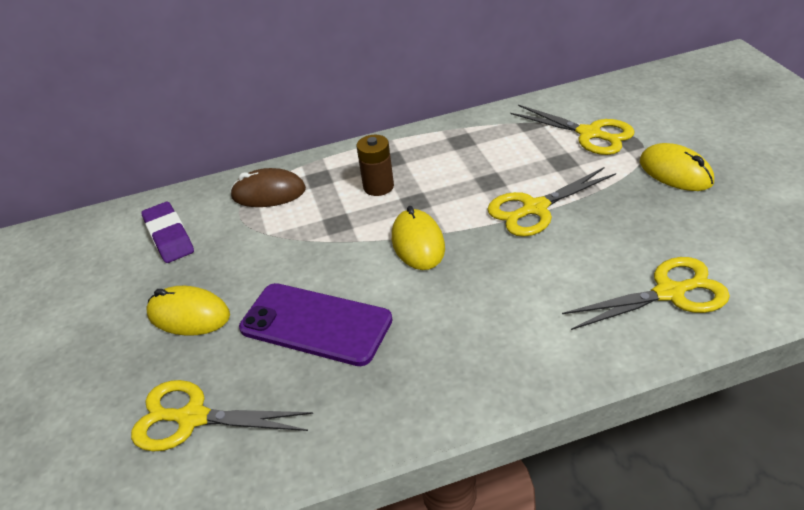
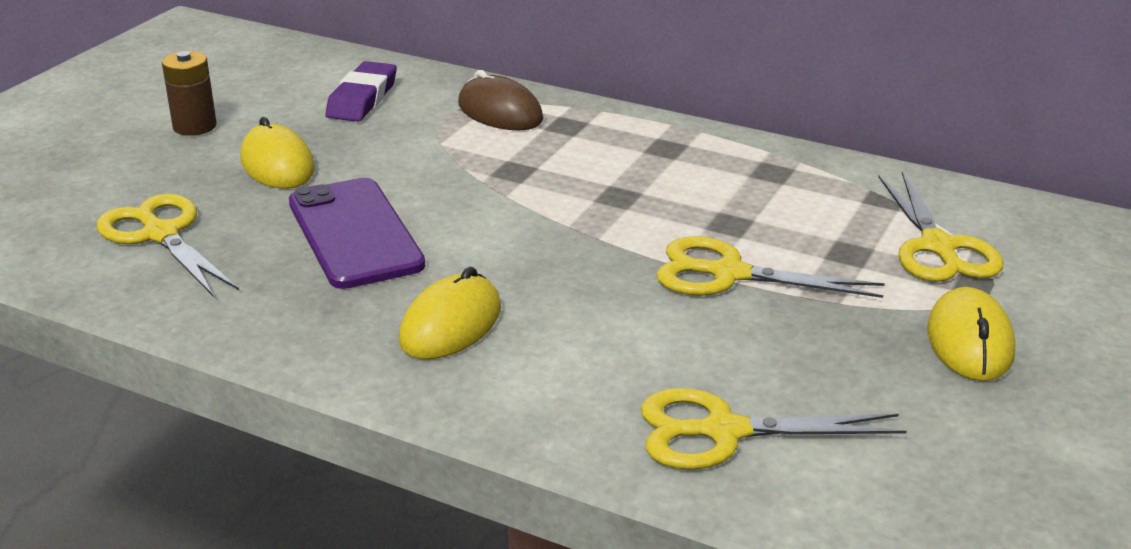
camera: 40 degrees right, 10 degrees down
(378, 186) = (608, 163): brown battery -> brown battery (194, 126)
(418, 243) = (555, 230): yellow mouse -> yellow mouse (451, 325)
(670, 293) = (722, 432): yellow scissors -> yellow scissors turned 150 degrees clockwise

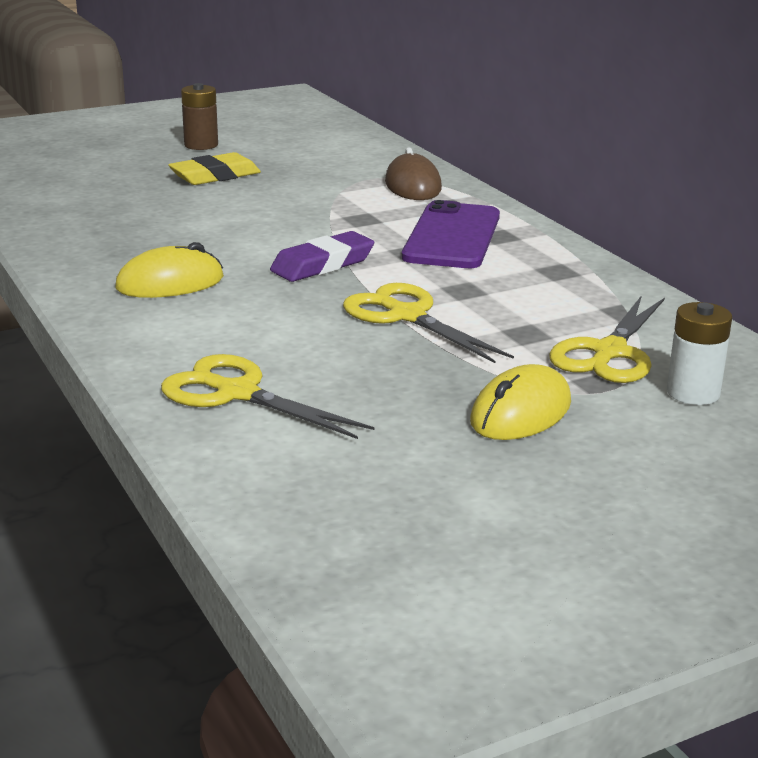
camera: 35 degrees right, 5 degrees down
(160, 234) = (87, 191): yellow scissors -> none
(277, 165) = (215, 176): yellow mouse -> yellow eraser
(354, 234) = (197, 222): purple phone -> purple phone (452, 237)
(362, 99) = (331, 156): purple eraser -> purple eraser (322, 264)
(1051, 264) = (693, 393): none -> white battery

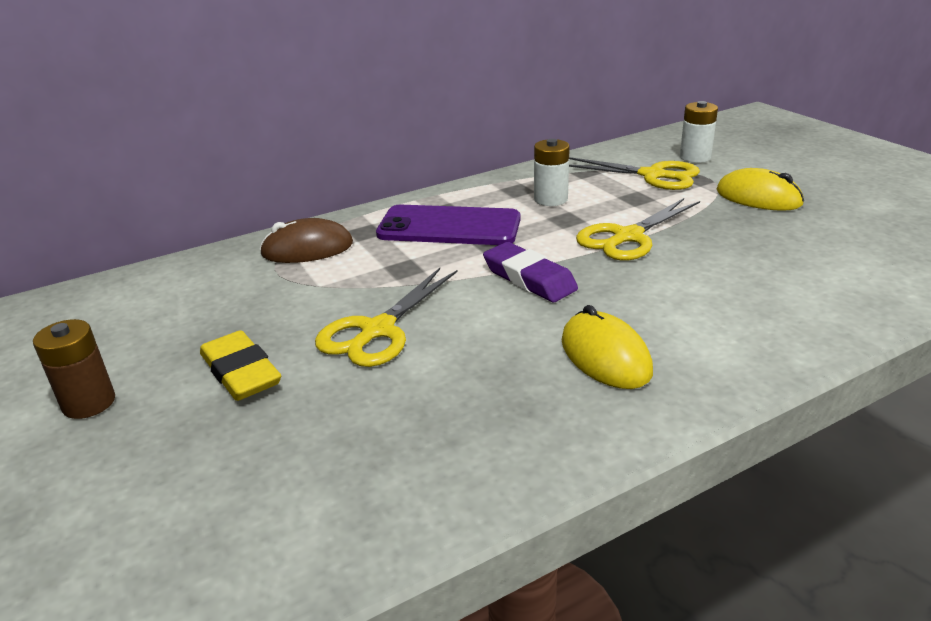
camera: 90 degrees left, 5 degrees up
(236, 393) = (815, 293): yellow scissors -> yellow scissors (377, 331)
(524, 286) = (550, 199): none -> white battery

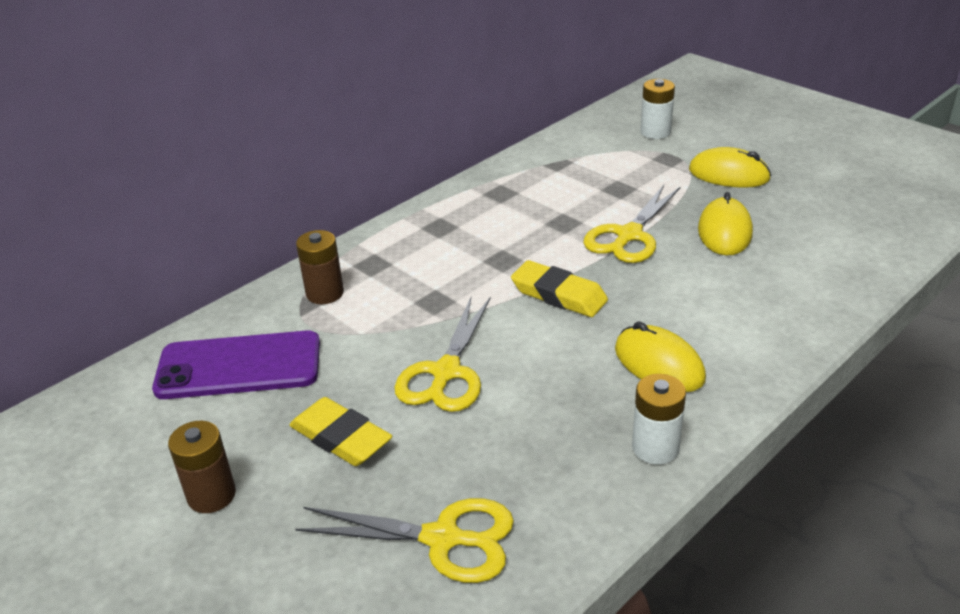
camera: 15 degrees left, 5 degrees up
(307, 249) = (325, 293): brown mouse -> brown battery
(449, 227) = (455, 247): purple phone -> purple phone (239, 366)
(529, 278) = (559, 295): purple eraser -> yellow eraser
(550, 199) = (539, 201): white battery -> white battery (655, 448)
(653, 175) = (624, 159): yellow scissors -> yellow scissors (444, 539)
(733, 245) = (724, 232): none -> yellow mouse

